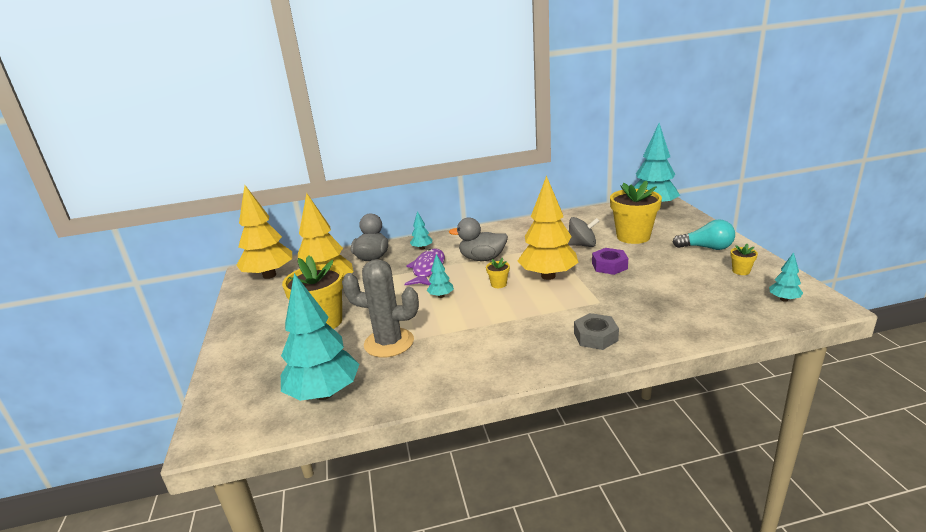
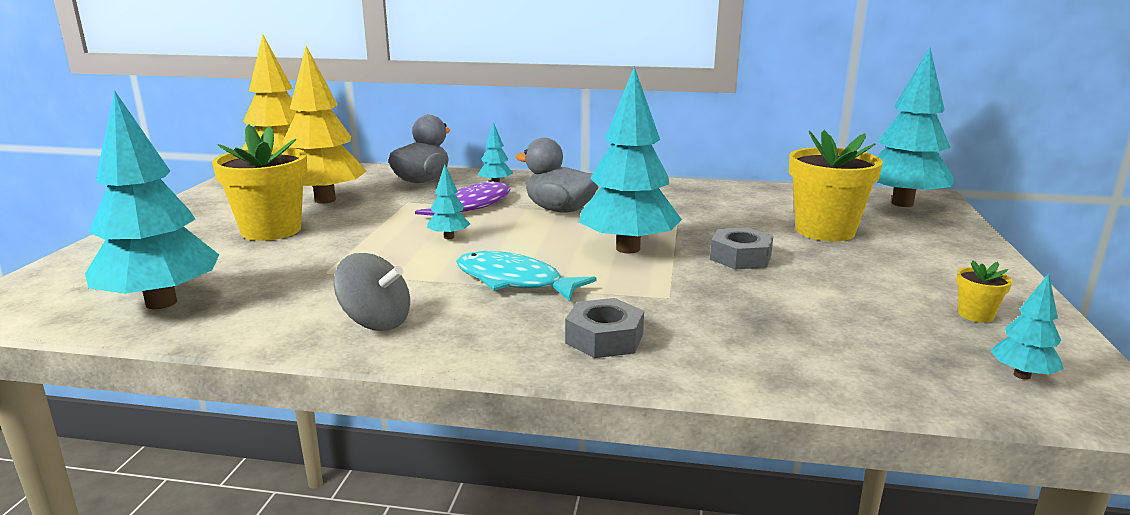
camera: 20 degrees right, 5 degrees down
(389, 343) = (313, 270): grey cactus -> none
(498, 284) = (544, 242): yellow flower pot -> none
(512, 315) = (514, 281): none -> turquoise fish
(548, 276) = (627, 249): yellow tree -> turquoise tree
(582, 245) = (728, 224): grey spinning top -> grey spinning top (376, 322)
(609, 266) = (740, 257): purple nut -> grey nut
(706, 248) = (943, 270): turquoise light bulb -> none

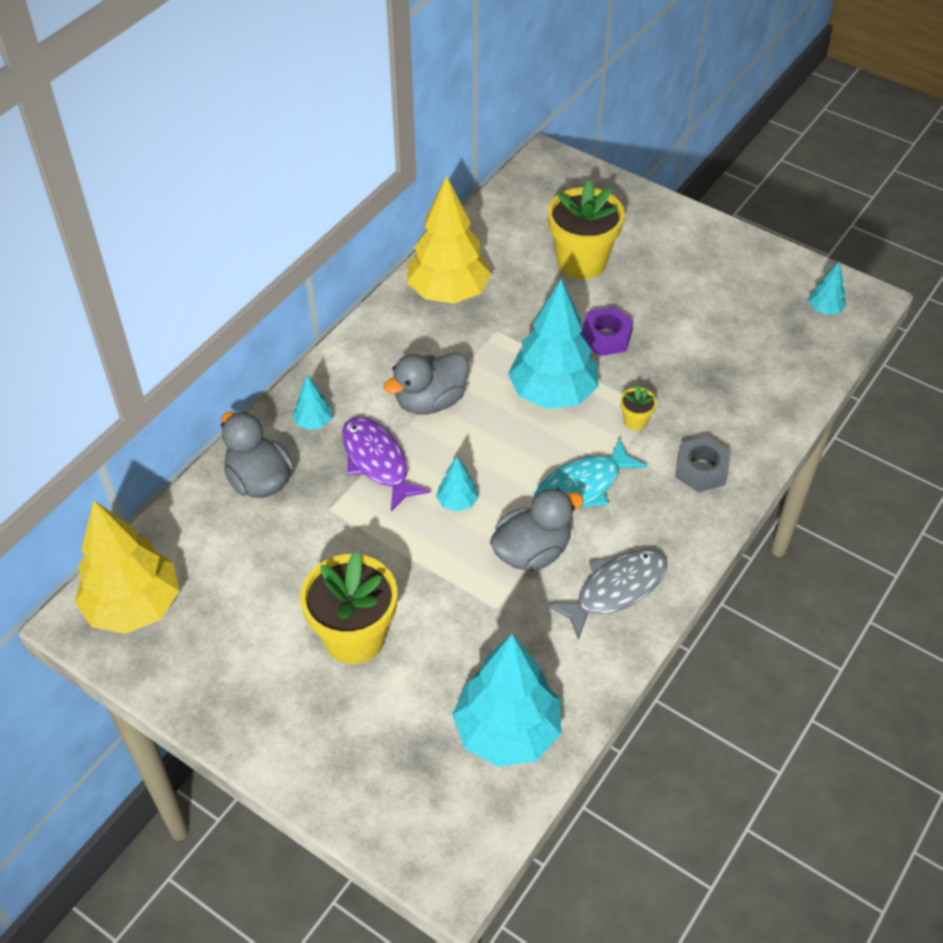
camera: 65 degrees left, 30 degrees up
(325, 200) = (277, 578): yellow tree -> yellow tree (448, 292)
(376, 322) = (615, 590): grey spinning top -> grey fish
(407, 274) = (532, 552): none -> grey duck
(740, 257) = (606, 337): grey nut -> purple nut
(902, 203) = (549, 183): turquoise tree -> none
(975, 315) = (751, 278): yellow flower pot -> yellow flower pot (635, 421)

